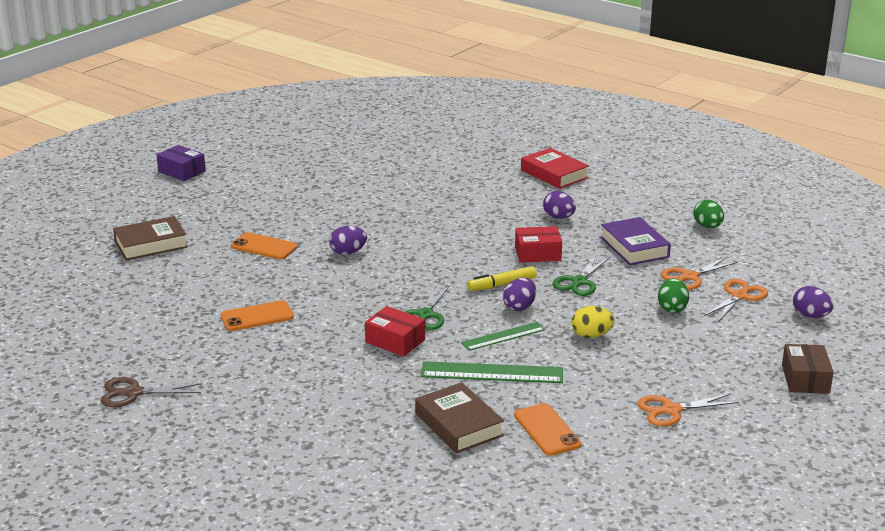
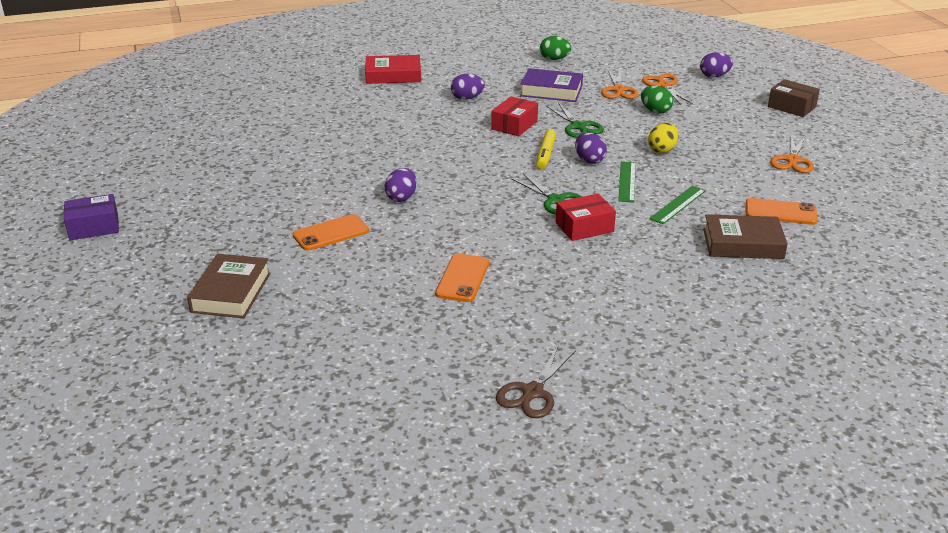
camera: 55 degrees left, 5 degrees up
(492, 373) = (678, 204): green ruler -> green ruler, size x0.65

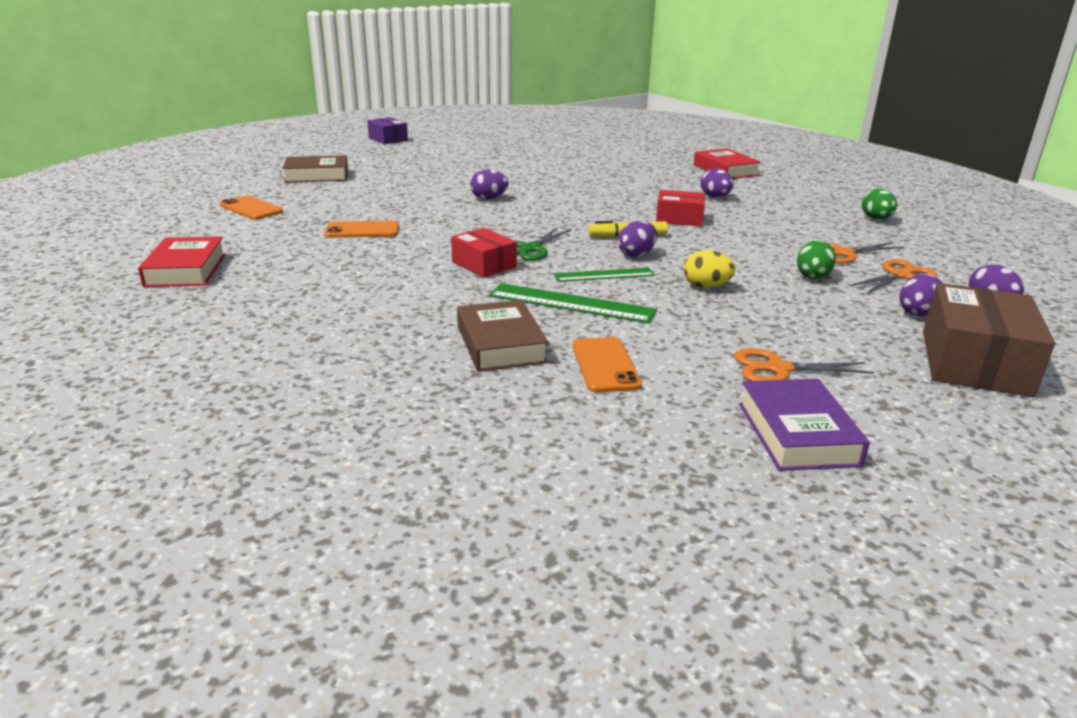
camera: 70 degrees right, 5 degrees down
(331, 233) = (414, 187): orange phone -> orange phone (251, 208)
(532, 392) = (186, 270): brown scissors -> red book
(551, 91) = (787, 225): purple book -> purple book (797, 434)
(578, 126) = (713, 243): green scissors -> none
(678, 204) = (571, 303): green ruler -> green ruler, size x1.54
(723, 99) = (917, 312): none -> purple egg
(791, 107) = (974, 362): brown box -> brown box, size x1.69

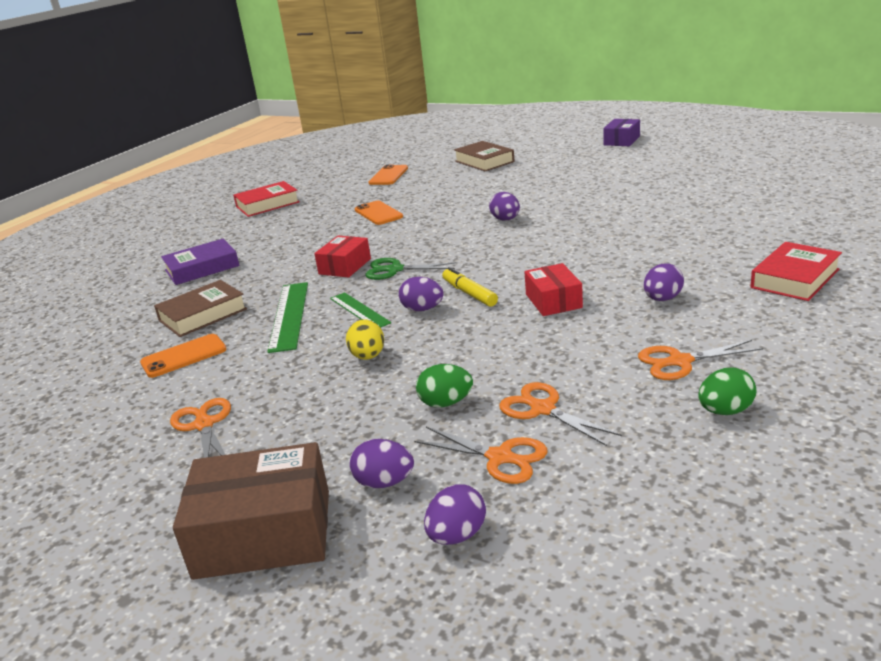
camera: 70 degrees right, 0 degrees up
(797, 434) = (94, 453): purple book -> purple book (202, 268)
(808, 213) = (680, 361): none -> orange scissors

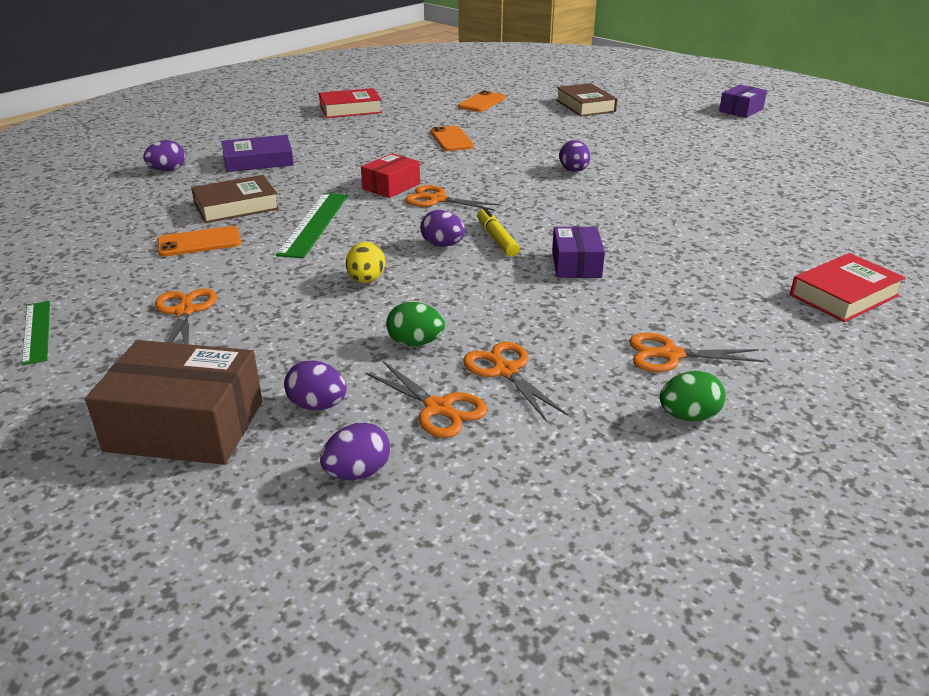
camera: 10 degrees right, 5 degrees up
(359, 310) = (382, 233): green ruler -> green ruler (36, 332)
(395, 270) = (437, 200): green scissors -> orange scissors
(553, 301) = (576, 264): red box -> purple box
(662, 299) = (689, 286): purple egg -> purple egg (167, 170)

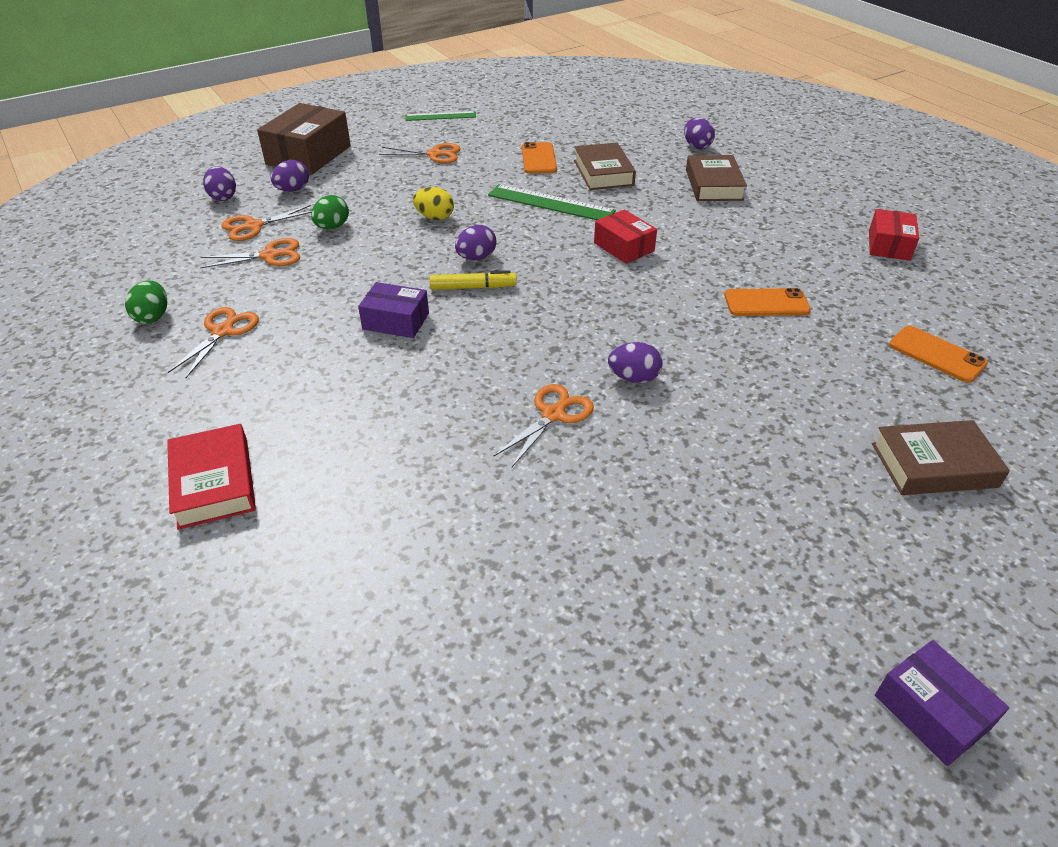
camera: 105 degrees right, 10 degrees up
(258, 160) = (714, 185): purple book -> brown book
(350, 109) = (889, 245): red book -> red box
(437, 200) = (579, 268): orange scissors -> orange scissors (553, 415)

